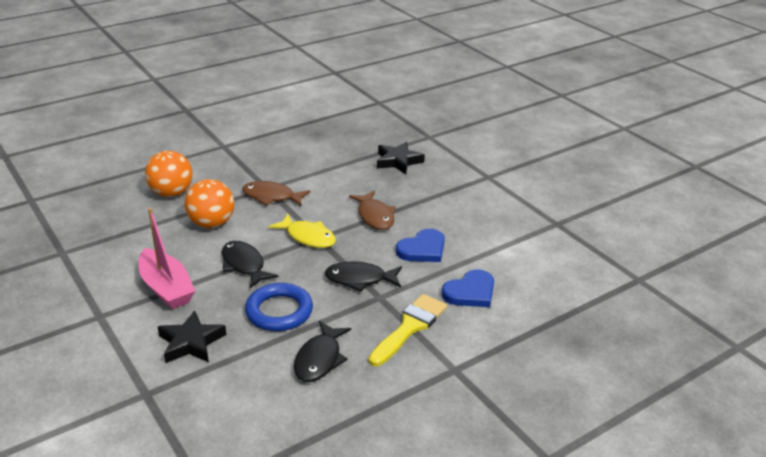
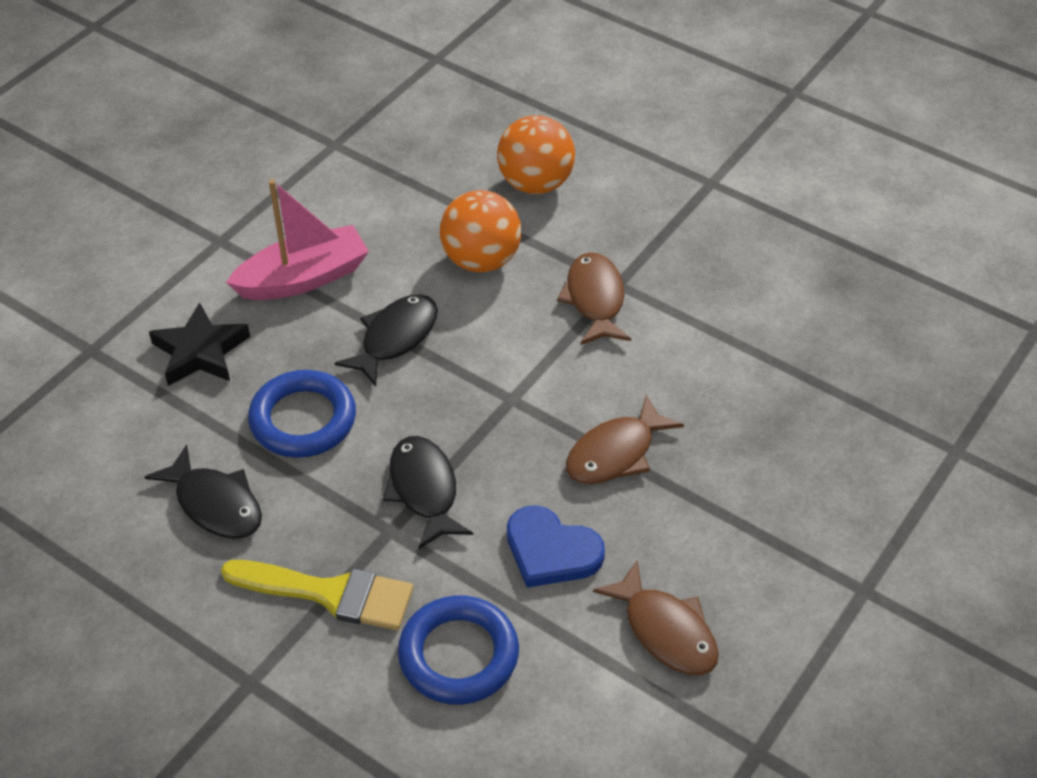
camera: 70 degrees right, 15 degrees up
(166, 288) = (303, 278): pink boat -> pink boat turned 150 degrees counterclockwise
(308, 237) = (506, 385): yellow fish -> none
(319, 359) = (215, 504): black fish -> black fish turned 135 degrees counterclockwise
(398, 161) = (824, 430): black star -> none
(470, 292) = (458, 655): blue heart -> blue ring
(485, 229) = (665, 631): none -> brown fish

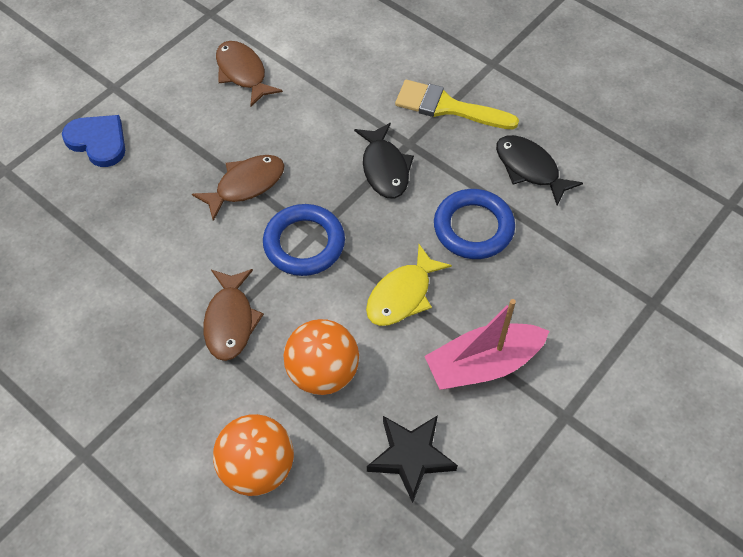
camera: 175 degrees left, 10 degrees up
(200, 352) = (562, 294): black star -> black star (411, 457)
(395, 338) = (402, 295): black fish -> yellow fish
(458, 655) = (369, 69): blue ring -> blue ring (304, 243)
(551, 551) = (304, 123): blue heart -> blue heart (98, 141)

